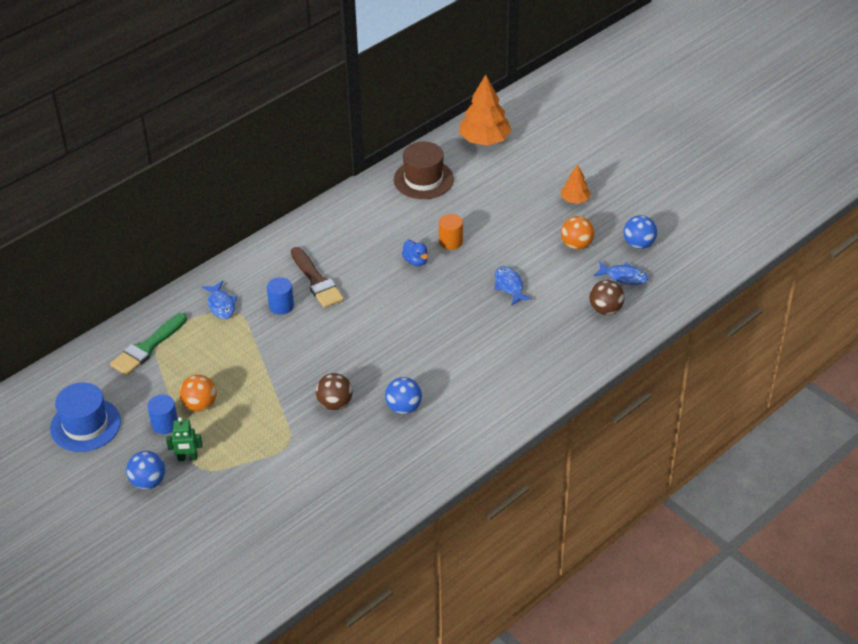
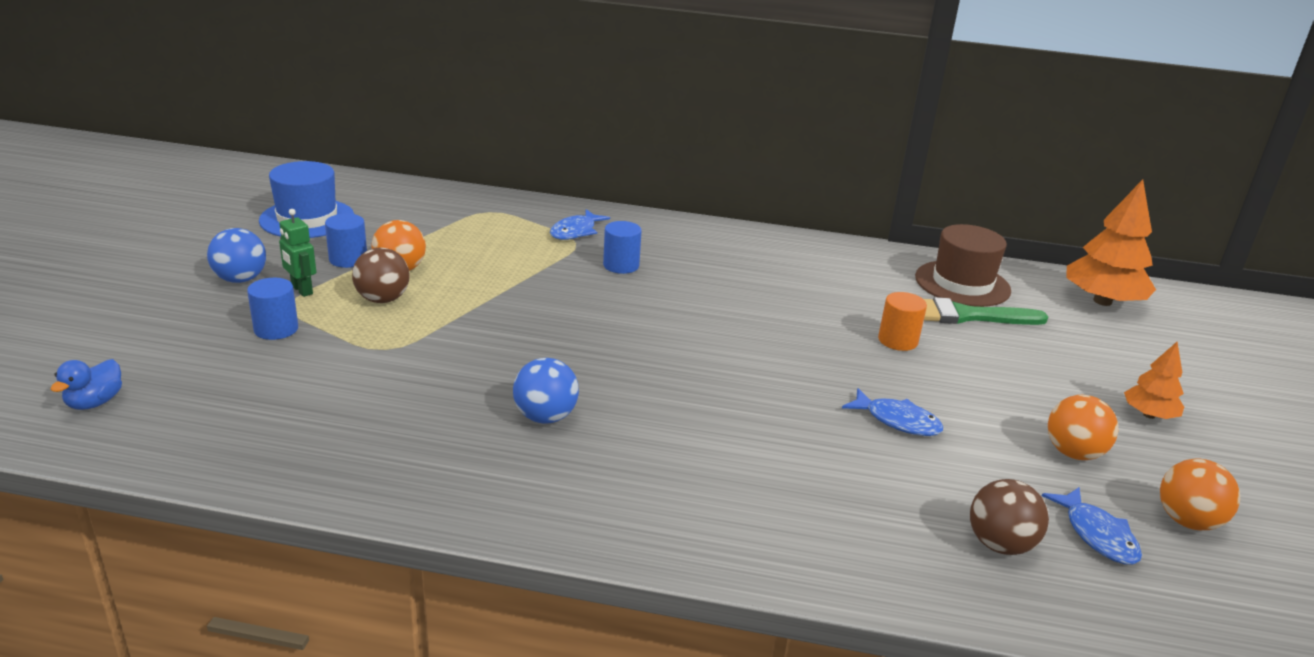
camera: 50 degrees right, 15 degrees down
(147, 347) = (461, 214): green brush -> green brush (966, 316)
(226, 483) = (276, 329): none -> blue cylinder
(316, 281) = (691, 273): brown brush -> none
(335, 403) = (495, 358): brown ball -> brown ball (383, 299)
(416, 261) = (824, 327): blue duck -> blue duck (95, 402)
(509, 286) = (897, 421): blue fish -> blue fish turned 90 degrees clockwise
(638, 244) = (1187, 521): blue ball -> orange ball

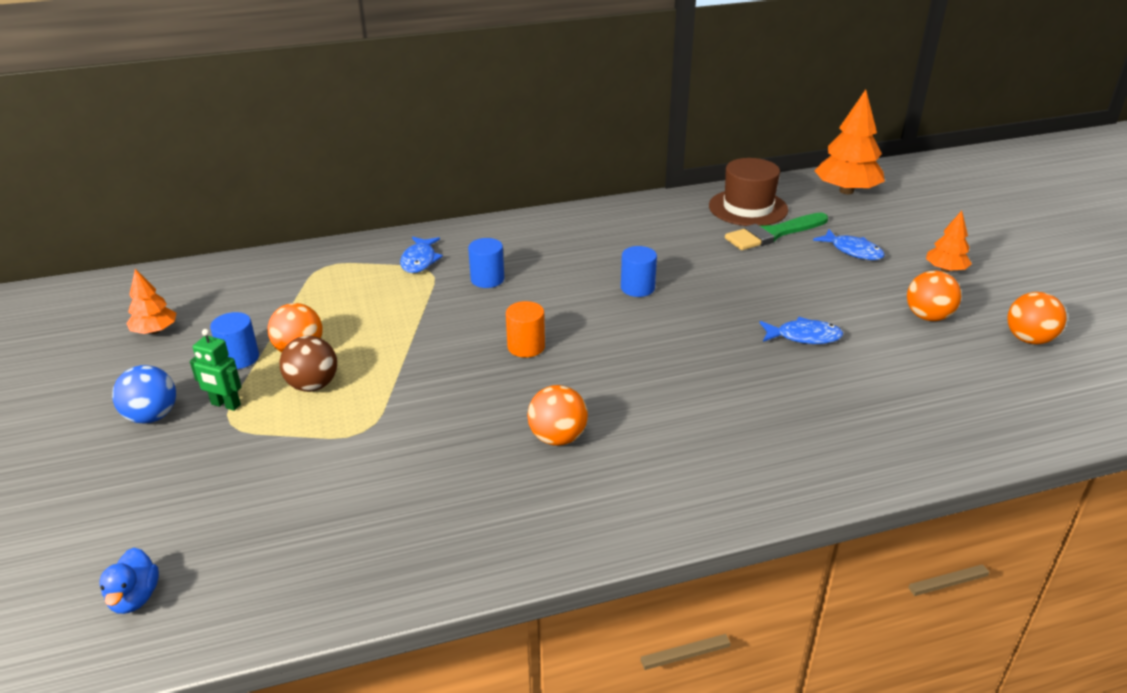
camera: 25 degrees left, 5 degrees up
(276, 329) = (241, 452): blue cylinder -> blue cylinder (637, 288)
(307, 219) = (155, 331): blue hat -> orange tree
(545, 417) = (557, 438): blue ball -> orange ball
(897, 340) = (747, 271): orange cylinder -> orange cylinder (526, 347)
(1000, 544) = (944, 404): brown ball -> none
(1097, 535) = (990, 372): blue fish -> blue fish (853, 251)

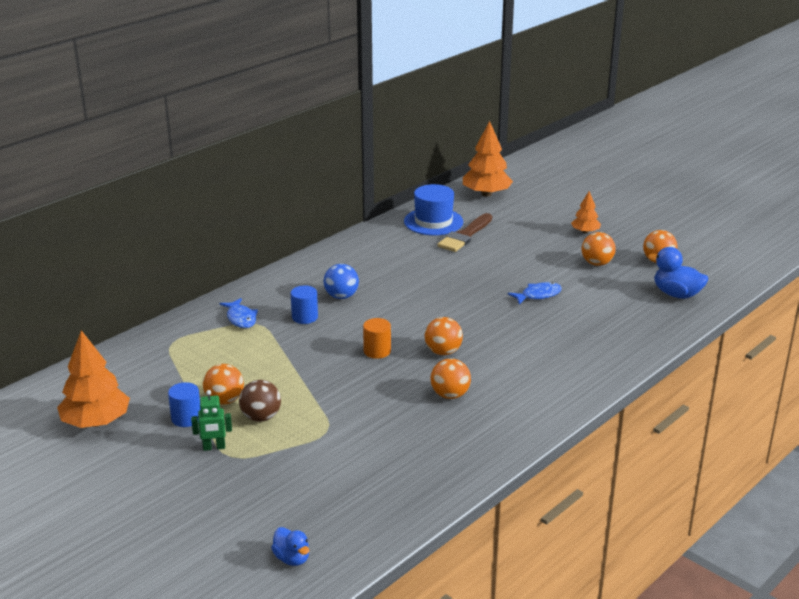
camera: 30 degrees left, 5 degrees down
(152, 416) = (170, 471): blue ball -> blue ball (341, 296)
(155, 331) = (96, 422): orange tree -> orange tree, size x1.82
(605, 374) = (443, 352): none -> orange ball
(637, 288) = (411, 294): blue cylinder -> none
(748, 208) = (433, 222): brown hat -> blue hat
(773, 234) = (465, 235): green brush -> brown brush
(853, 251) = (523, 234): blue fish -> none
(1022, 397) = (676, 294): none -> blue duck

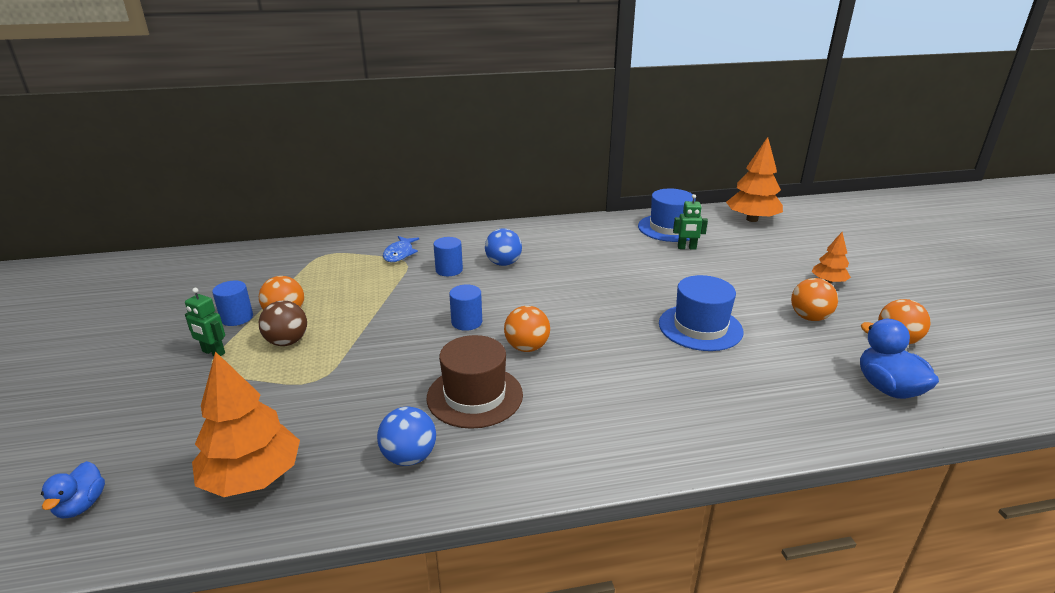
camera: 35 degrees right, 0 degrees up
(96, 422) = (180, 294): orange tree -> orange tree (252, 478)
(377, 351) = (466, 322): orange cylinder -> blue cylinder
(450, 395) = (474, 396): orange ball -> brown hat
(458, 444) = (409, 457): none -> blue ball
(465, 235) = (686, 248): brown brush -> green robot
(538, 295) = (700, 327): blue fish -> blue hat

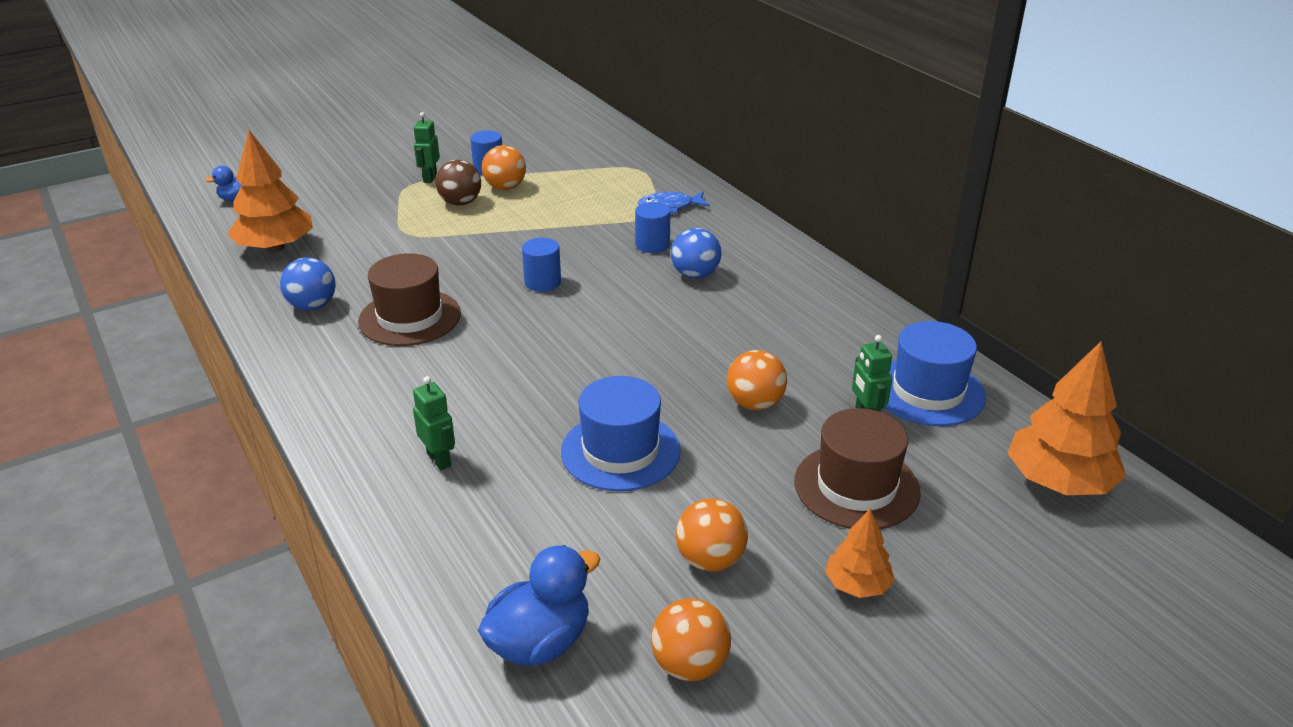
camera: 70 degrees right, 5 degrees up
(527, 347) = (509, 329): orange ball -> orange ball (755, 404)
(692, 405) = (439, 459): none -> green robot
(748, 264) = (856, 486): none -> brown hat

